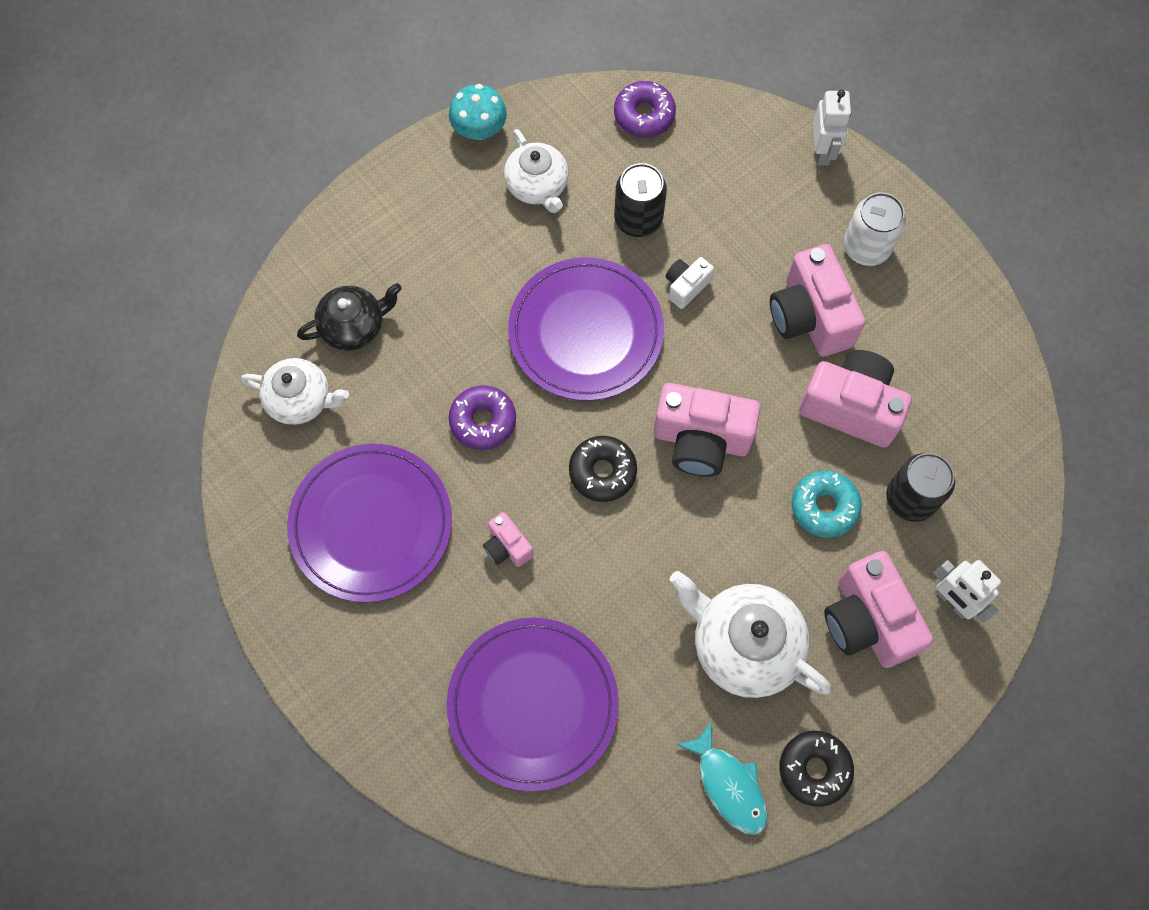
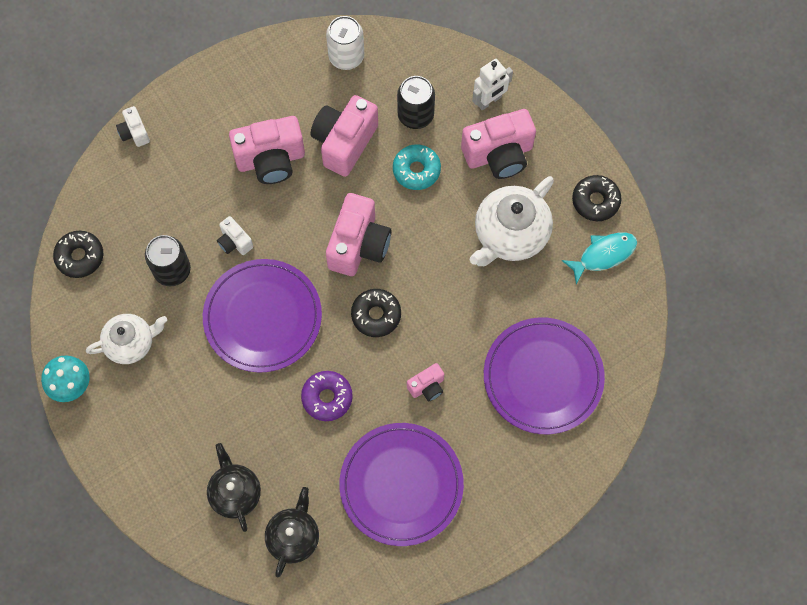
camera: 85 degrees left, 0 degrees up
(300, 399) = (293, 536): white teapot -> black teapot
(644, 115) = (80, 257): purple donut -> black donut
(822, 151) = (134, 132): white robot -> white camera
(866, 247) = (220, 114): white can -> white can (346, 56)

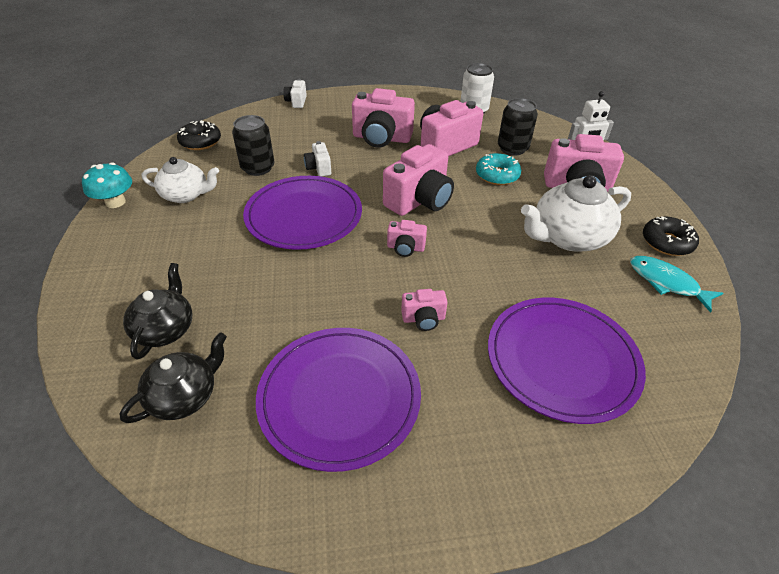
camera: 25 degrees right, 25 degrees down
(327, 398) = (316, 289): purple donut -> none
(376, 315) = (405, 248): black donut -> pink camera
(603, 255) = (666, 283): turquoise fish -> turquoise fish turned 135 degrees counterclockwise

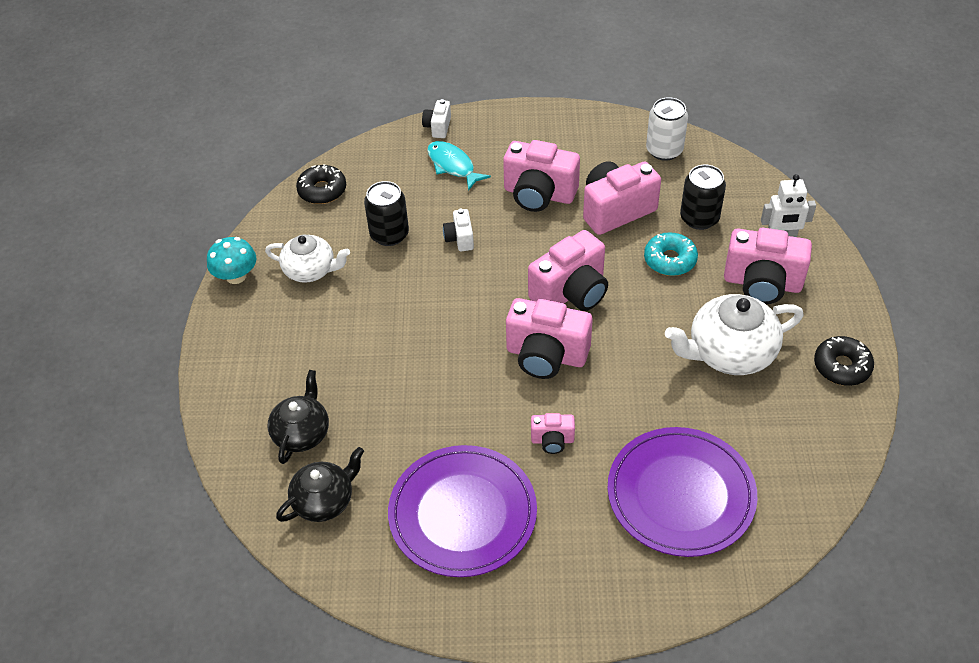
camera: 10 degrees right, 5 degrees up
(304, 216) = (439, 306): purple plate -> none
(405, 248) = (546, 355): pink camera -> pink camera, size x2.00
(666, 283) = (821, 417): turquoise fish -> turquoise fish (453, 166)

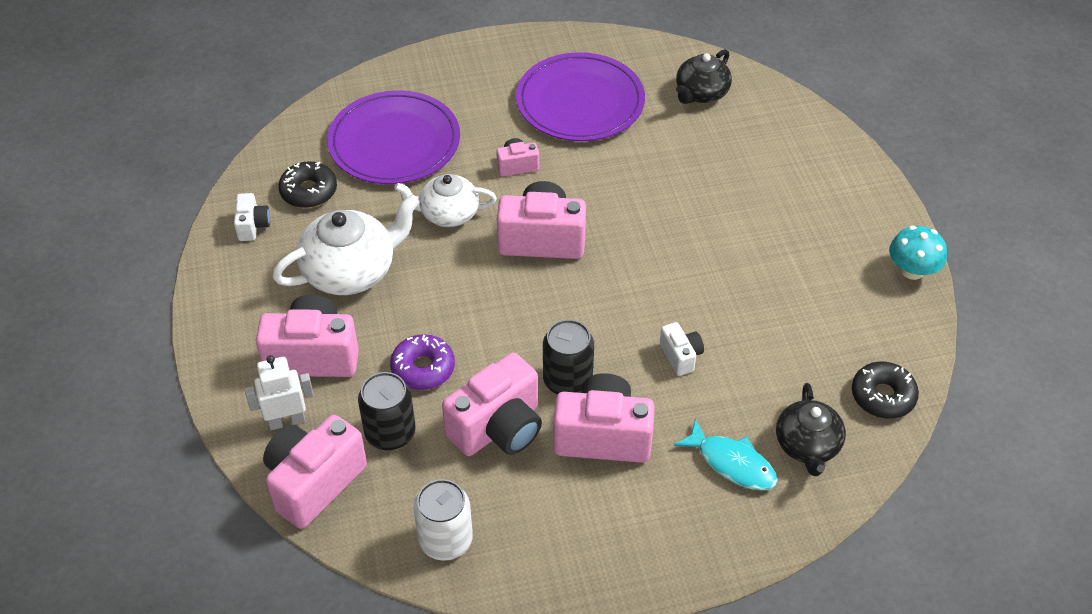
camera: 165 degrees right, 0 degrees up
(302, 433) = (749, 137): black teapot -> black teapot (807, 445)
(310, 270) = (834, 290): white teapot -> white teapot (448, 214)
(389, 234) = (767, 348): black can -> black can (567, 380)
(438, 127) = (780, 528): white camera -> white camera (253, 226)
(571, 292) = (531, 310): pink camera -> pink camera (314, 482)
(670, 260) = (423, 368): turquoise donut -> purple donut
(842, 366) = (234, 275): black donut -> black donut (309, 191)

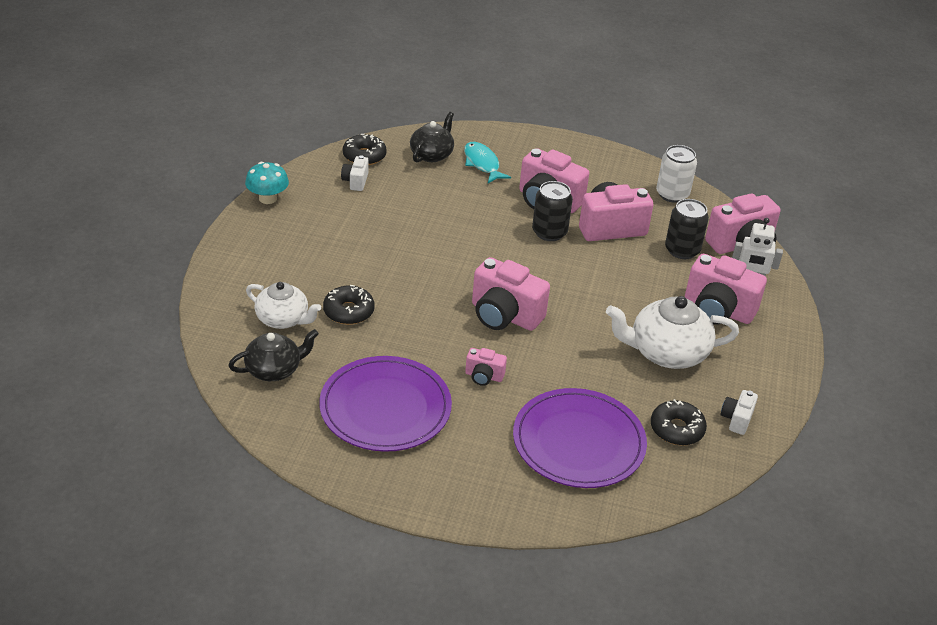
camera: 155 degrees left, 10 degrees down
(423, 368) = (642, 274): purple donut -> none
(448, 214) = (566, 363): white teapot -> white teapot (283, 319)
(681, 356) = (466, 216): white camera -> white camera (355, 181)
(693, 174) = (348, 311): none -> black donut

